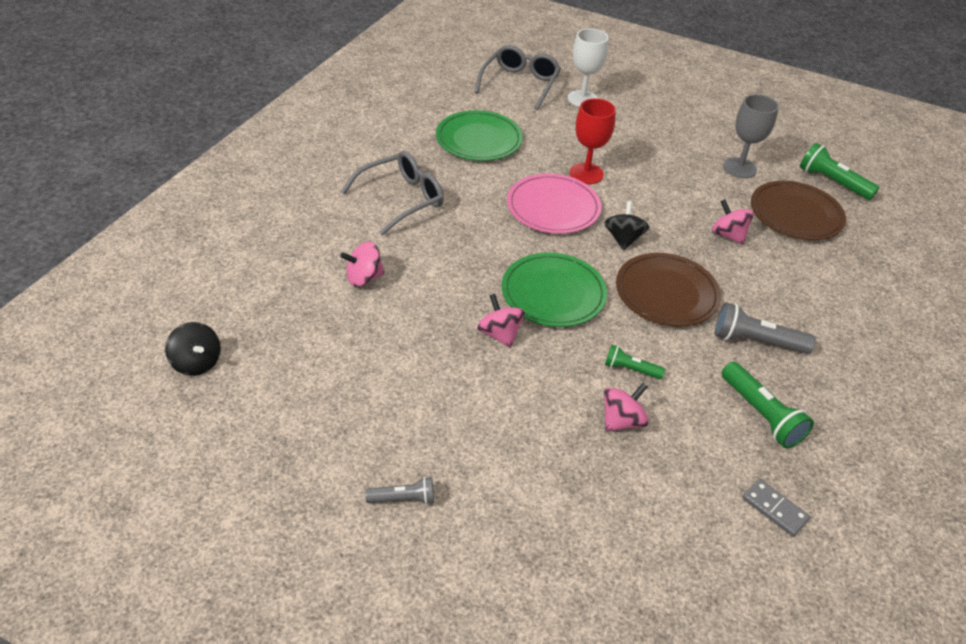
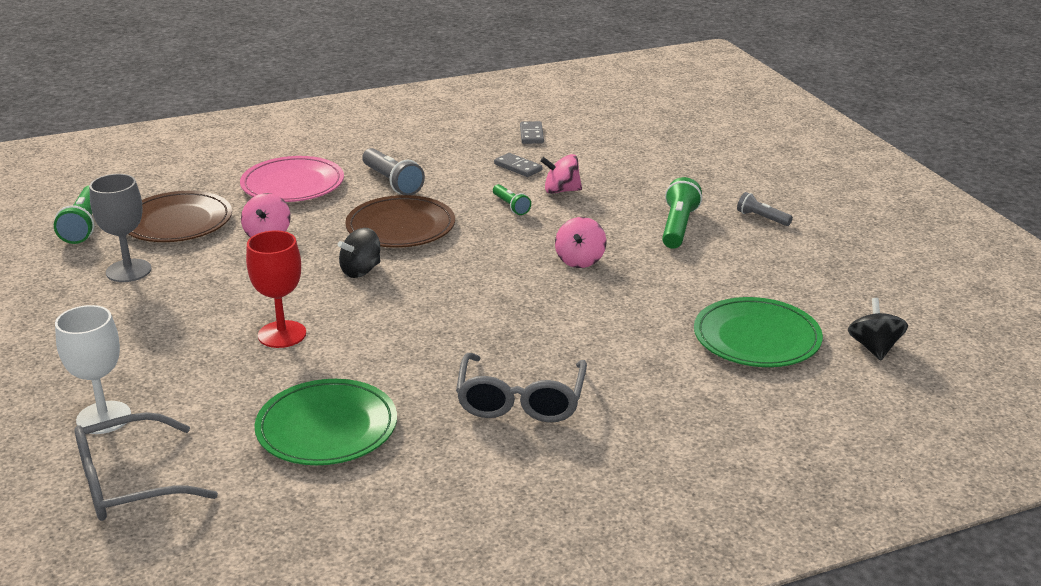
camera: 135 degrees left, 15 degrees down
(364, 278) = (652, 346): pink spinning top -> none
(402, 199) = (520, 401): grey glasses -> grey glasses turned 90 degrees counterclockwise
(553, 207) = (376, 321): pink plate -> pink plate (292, 184)
(553, 293) = (493, 264): green plate -> green plate (756, 338)
(703, 434) = (518, 167): none -> grey domino
(761, 414) = (464, 159): green flashlight -> green flashlight (678, 227)

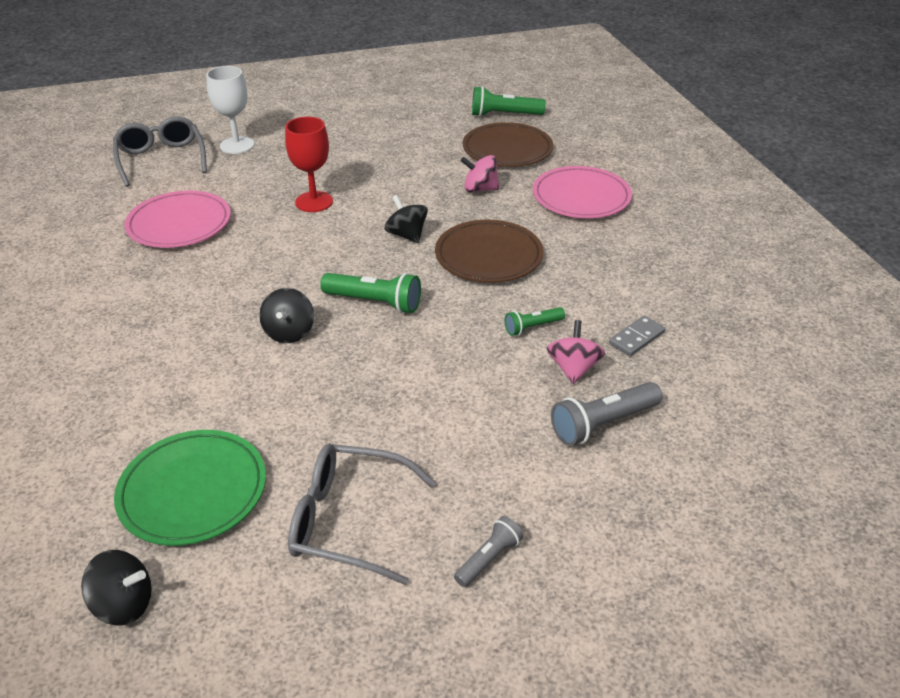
camera: 95 degrees right, 10 degrees up
(128, 271) = (429, 137): grey goblet -> none
(327, 428) = (179, 224): green plate -> pink plate
(392, 182) = (589, 251): grey flashlight -> grey flashlight (602, 424)
(520, 401) = (164, 314): grey glasses -> grey glasses (348, 520)
(531, 135) = (738, 355): grey domino -> none
(539, 320) = (289, 332): none -> black spinning top
(580, 260) = (400, 369): pink spinning top -> none
(678, 227) = (470, 462): green flashlight -> green flashlight (374, 302)

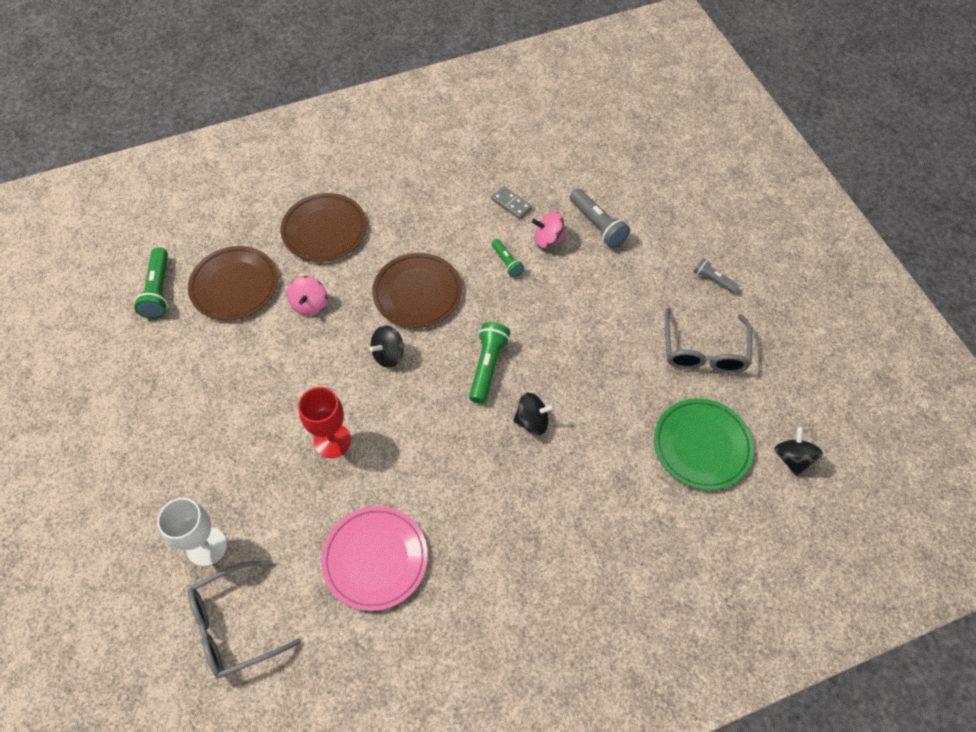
camera: 95 degrees left, 20 degrees up
(581, 197) = (324, 230): pink plate -> brown plate

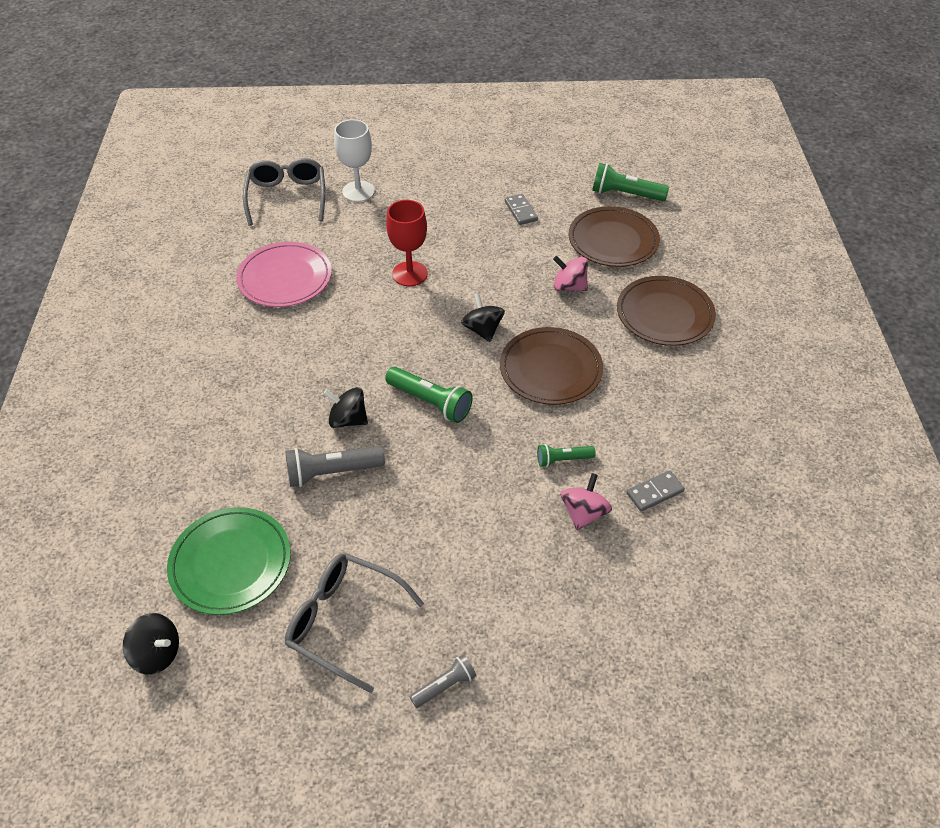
camera: 110 degrees right, 10 degrees down
(206, 373) = (521, 211): none -> grey domino
(532, 421) = (348, 419): black spinning top -> black spinning top turned 90 degrees clockwise
(597, 225) = (588, 577): grey flashlight -> grey flashlight (332, 472)

